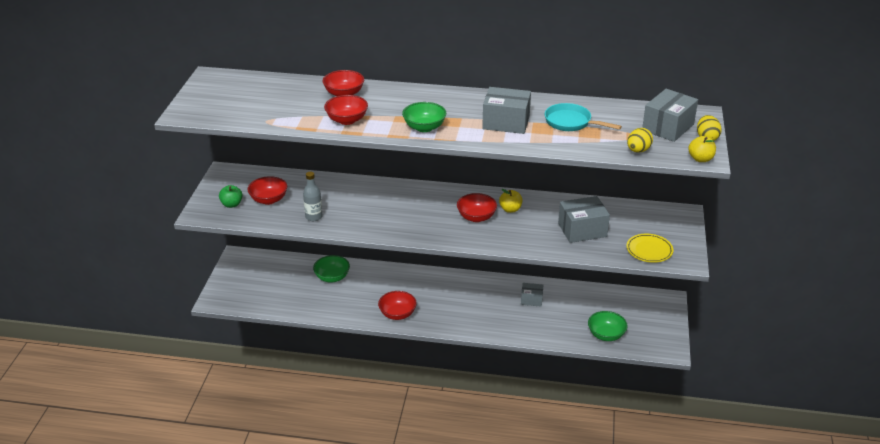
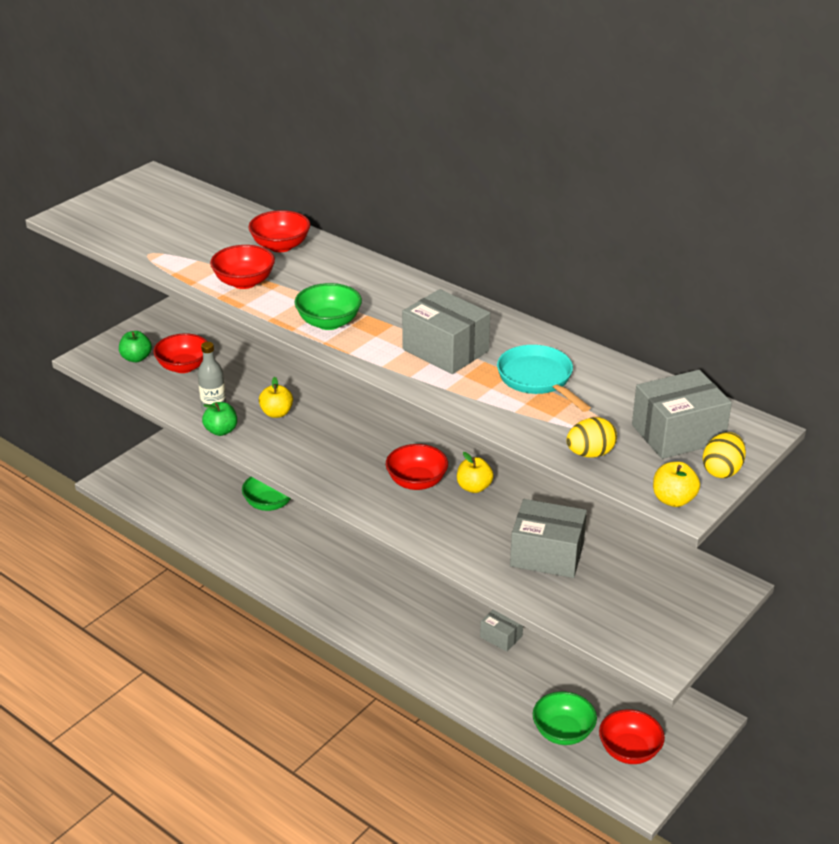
camera: 30 degrees right, 0 degrees up
(332, 228) = (221, 431): none -> green apple
(356, 207) = (276, 413): none -> yellow apple
(397, 314) = (306, 584): red bowl -> red bowl (629, 750)
(649, 250) = (618, 622): yellow plate -> none

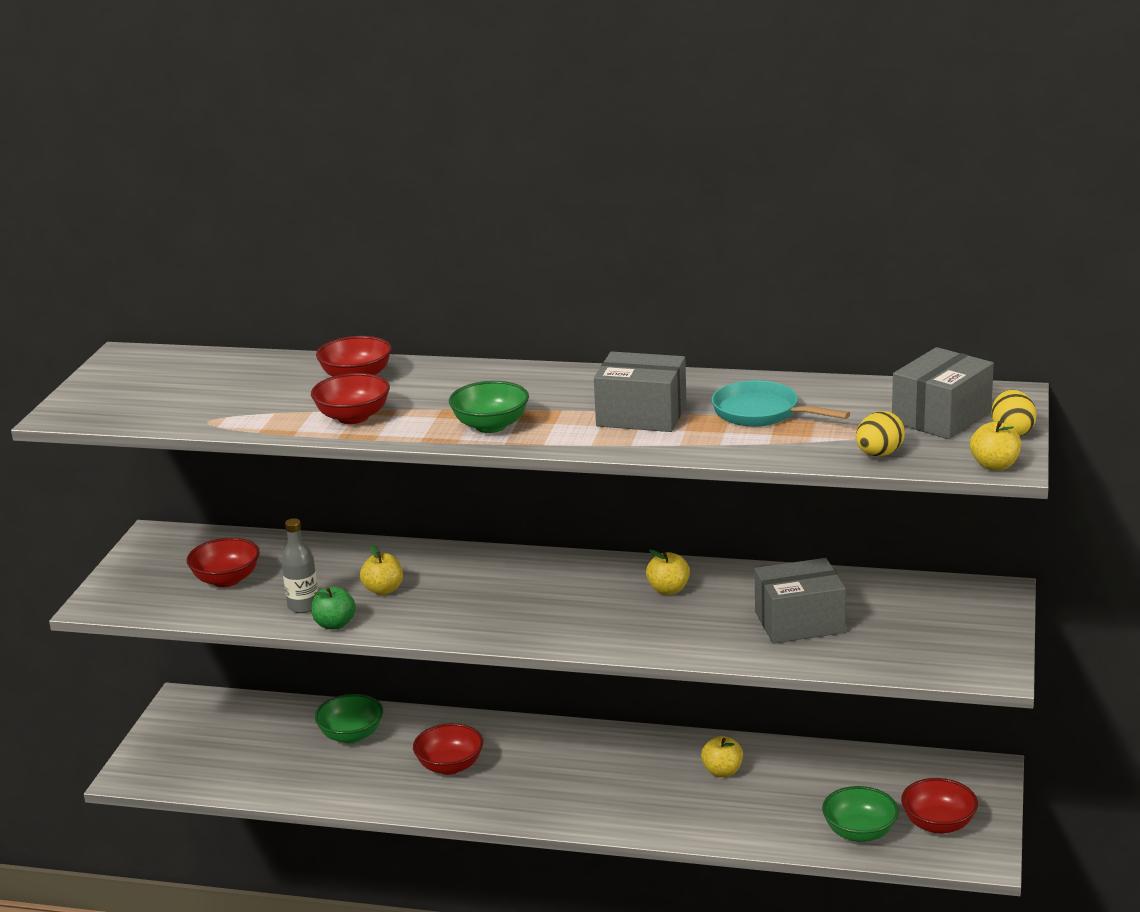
camera: 25 degrees left, 10 degrees down
(136, 358) = (158, 588): green apple -> none
(416, 482) = (603, 603): red bowl -> red bowl (450, 766)
(501, 636) = (722, 771): grey box -> yellow apple

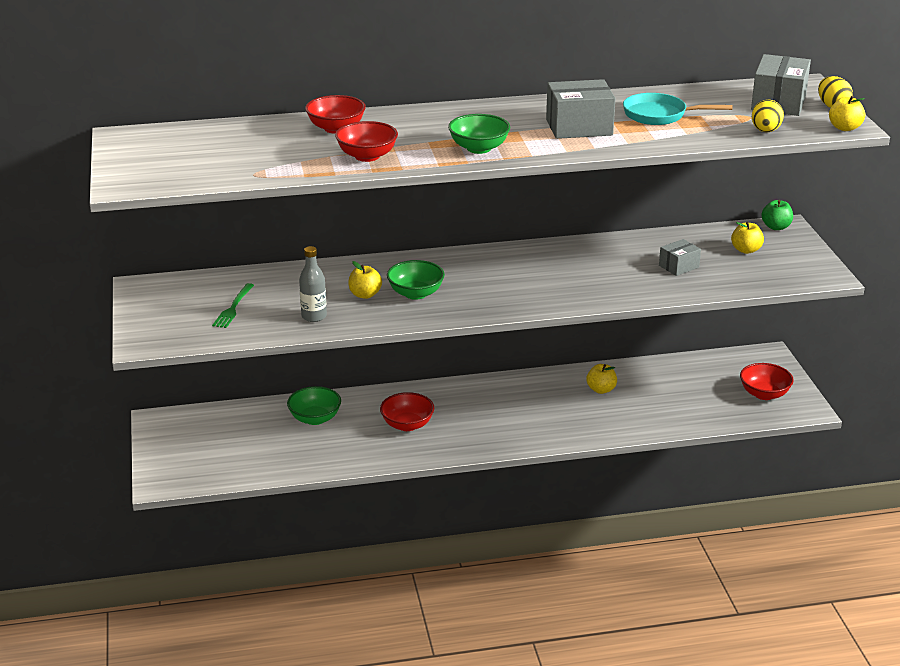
camera: 25 degrees left, 5 degrees up
(226, 580) = (233, 308): red bowl -> green fork
(334, 624) = (351, 325): green apple -> green apple (776, 227)
(668, 590) = (572, 260): yellow apple -> yellow apple (746, 250)
(799, 622) = (679, 266): grey box -> grey box, size x0.57
(859, 832) = (720, 409): green bowl -> green bowl (415, 293)

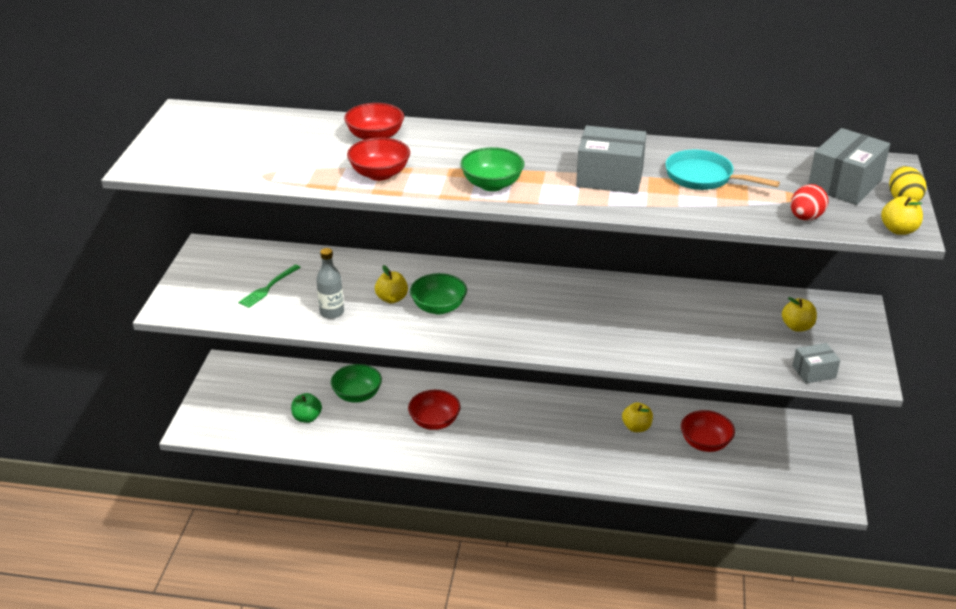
camera: 20 degrees right, 5 degrees up
(679, 266) = (714, 331): grey box -> grey box (814, 372)
(764, 394) = (800, 472): red bowl -> red bowl (705, 443)
(765, 131) = (805, 218): yellow egg -> red egg
(776, 227) = (845, 305): green apple -> green apple (307, 418)

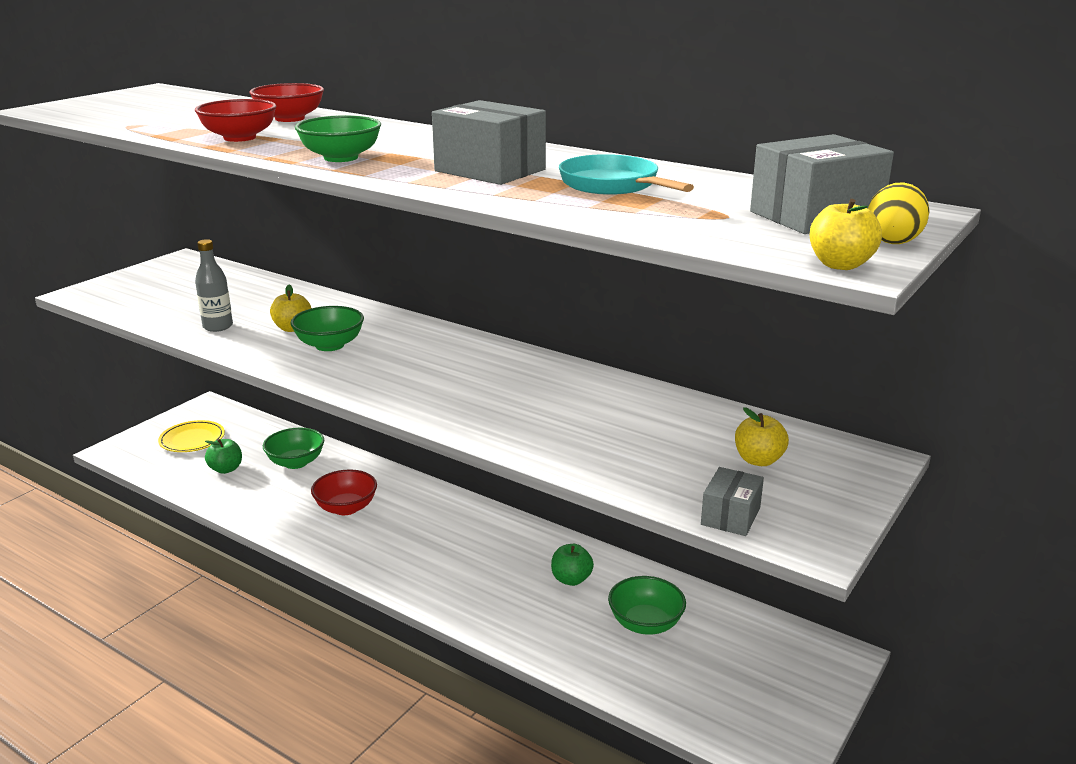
camera: 25 degrees right, 10 degrees down
(249, 400) = (192, 439): none -> yellow plate
(268, 288) = (189, 297): green fork -> none
(636, 427) = (571, 579): yellow apple -> green apple
(705, 443) = (645, 623): red bowl -> green bowl
(805, 218) = (703, 233): red egg -> none
(814, 372) = (730, 516): grey box -> grey box turned 75 degrees counterclockwise

